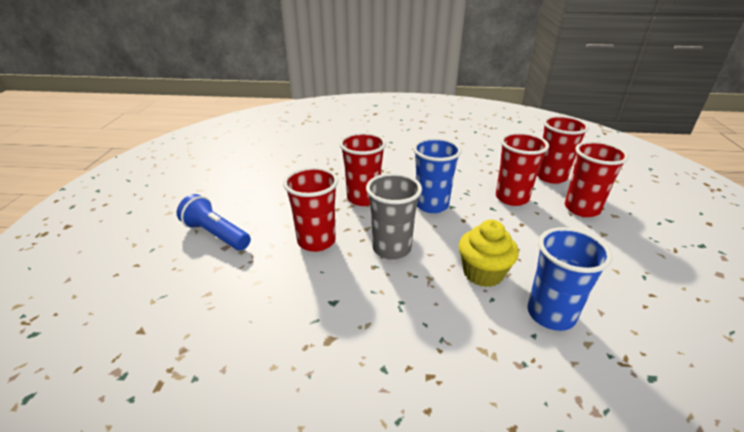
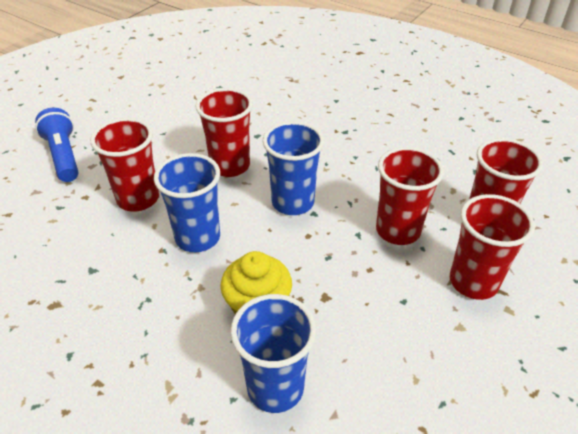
camera: 30 degrees right, 10 degrees up
(391, 248) = (197, 237): grey cup -> blue cup

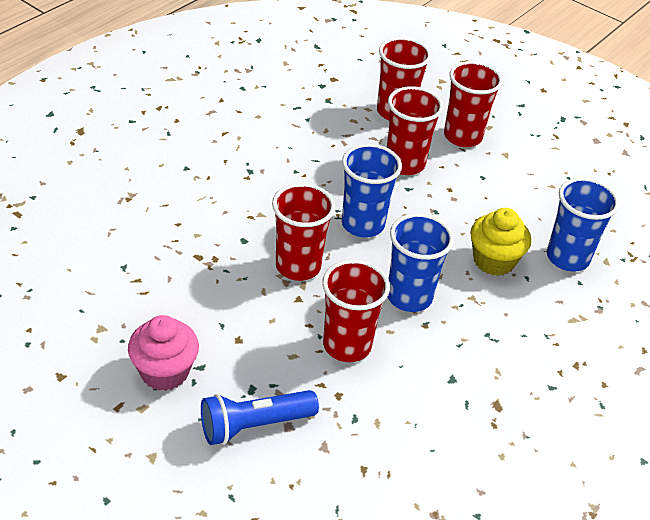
camera: 90 degrees left, 0 degrees up
(119, 113) = (164, 372): none -> pink cupcake

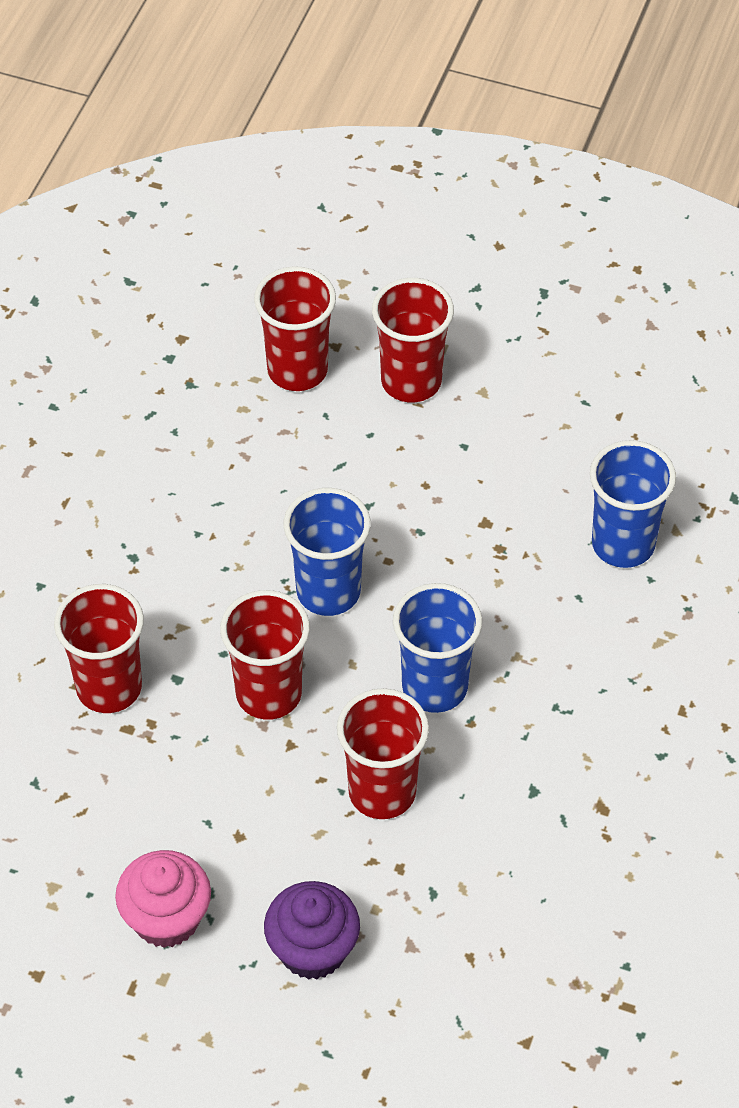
camera: 15 degrees left, 10 degrees up
(254, 425) = (312, 950): blue flashlight -> purple cupcake
(405, 164) = (346, 463): red cup -> red cup (109, 687)
(493, 261) = (526, 586): yellow cupcake -> none

